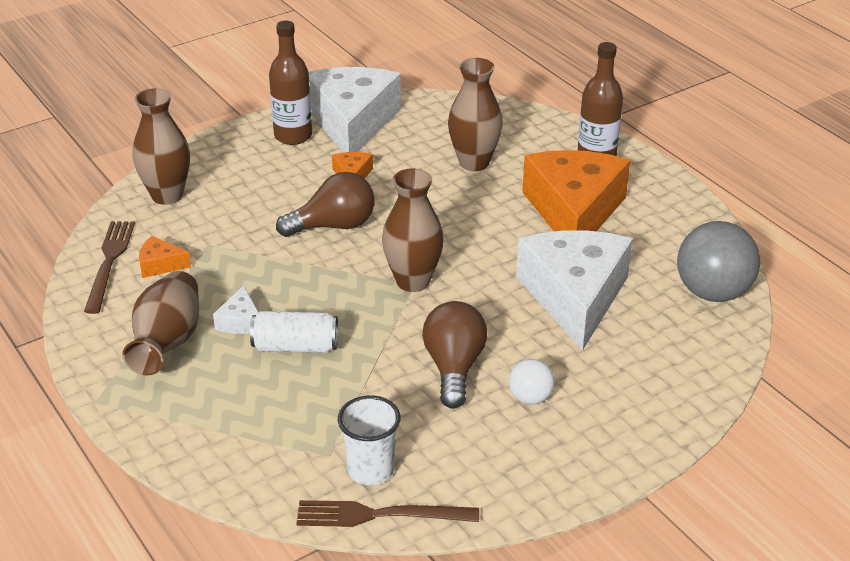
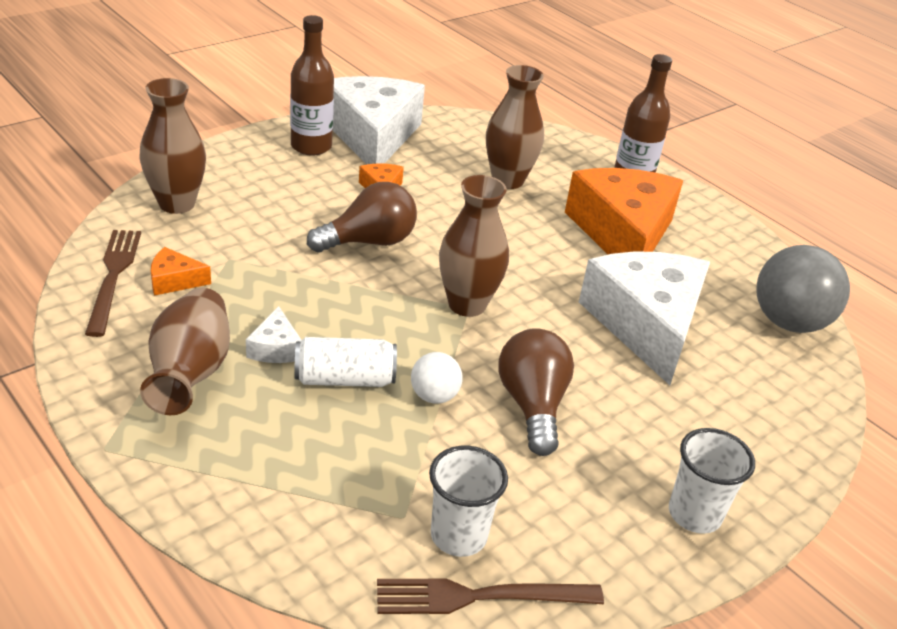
camera: 10 degrees left, 0 degrees up
(530, 398) = (626, 442): white ball -> white ball (434, 396)
(575, 456) = (694, 514): none -> white cup

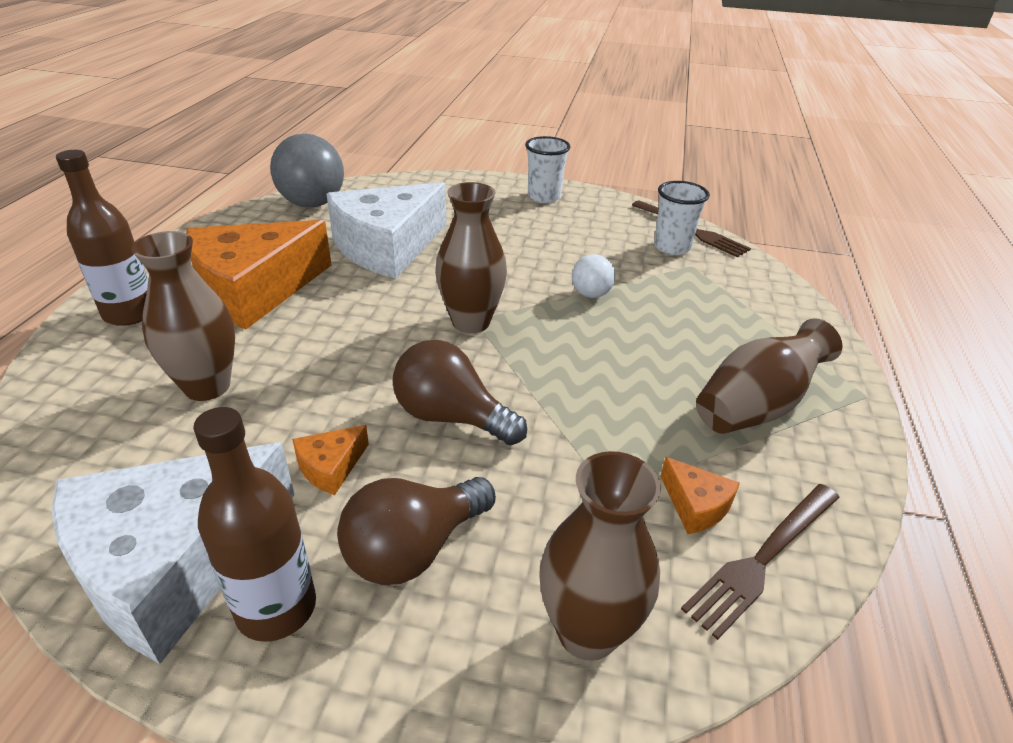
camera: 125 degrees left, 0 degrees up
(275, 348) = (664, 383): white cheese -> none
(344, 379) = (637, 335): white can -> none
(532, 405) = (539, 259): brown light bulb -> brown light bulb (414, 549)

